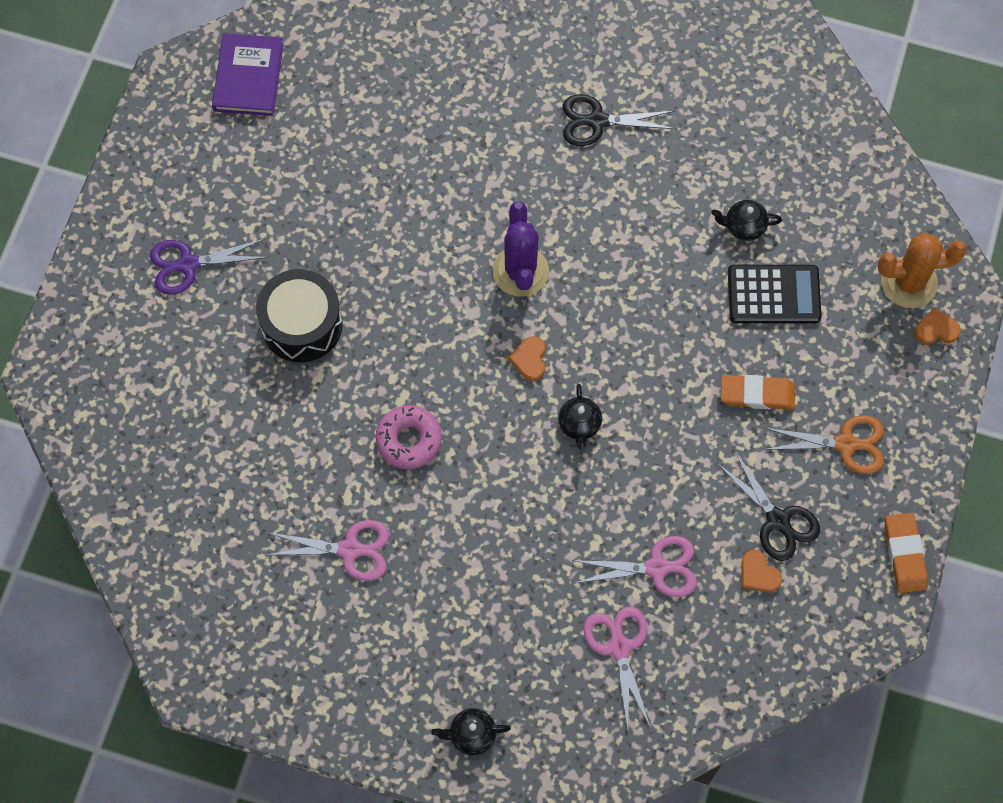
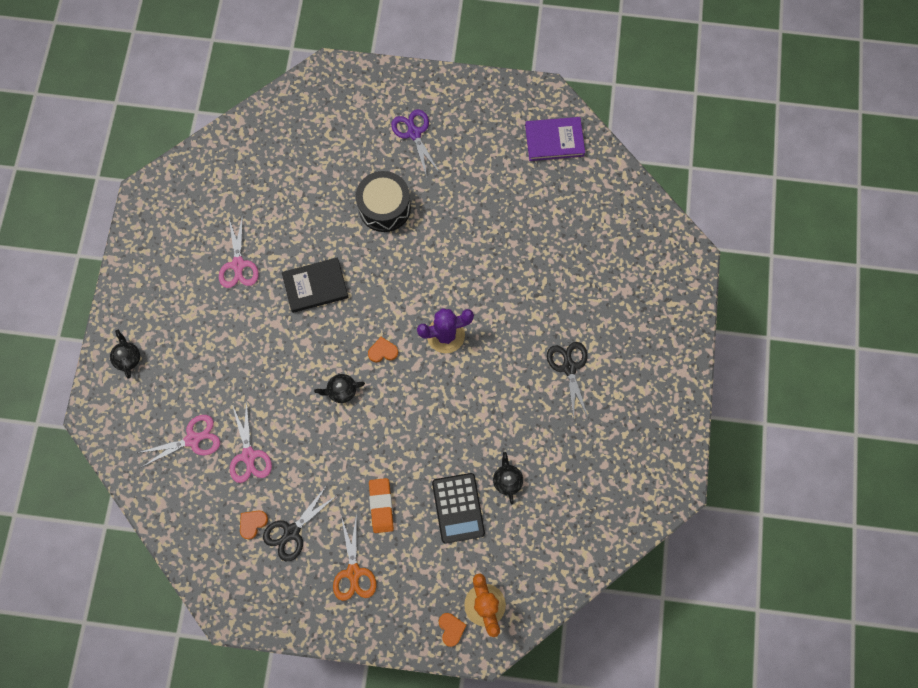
camera: 80 degrees right, 5 degrees up
(409, 440) = (315, 286): pink donut -> black book
(904, 554) = (278, 623): orange eraser -> none

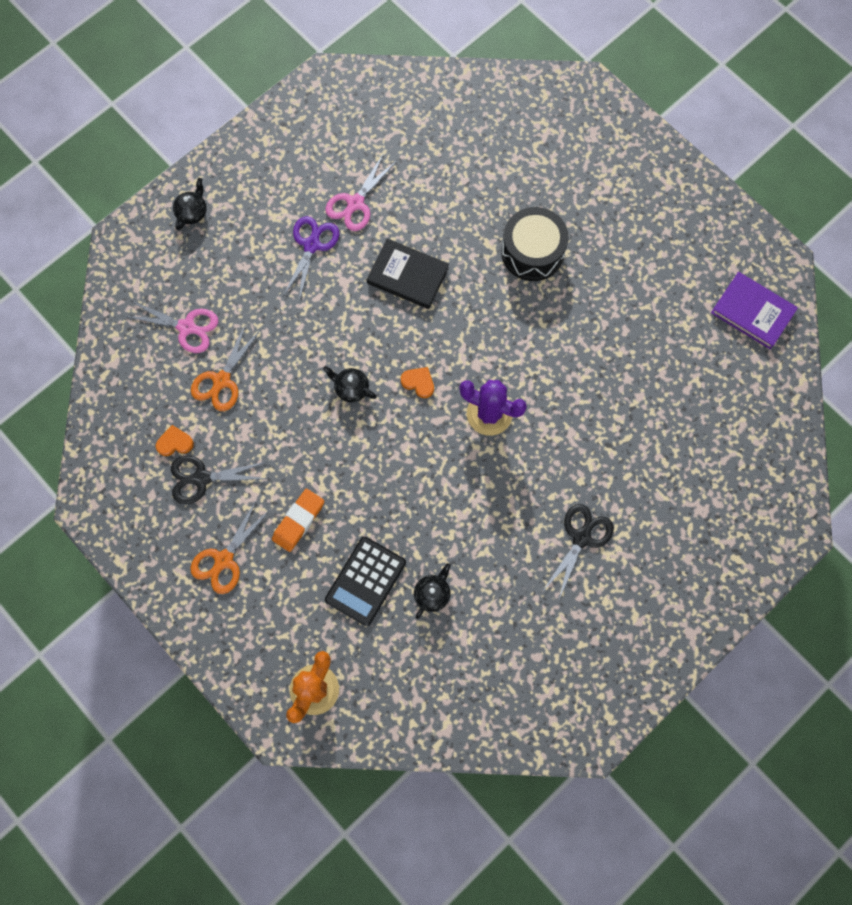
camera: 40 degrees right, 0 degrees up
(249, 455) = (222, 380): pink scissors -> orange scissors
(414, 133) = (619, 204): purple scissors -> purple scissors (311, 245)
(451, 629) = (266, 684): orange heart -> none

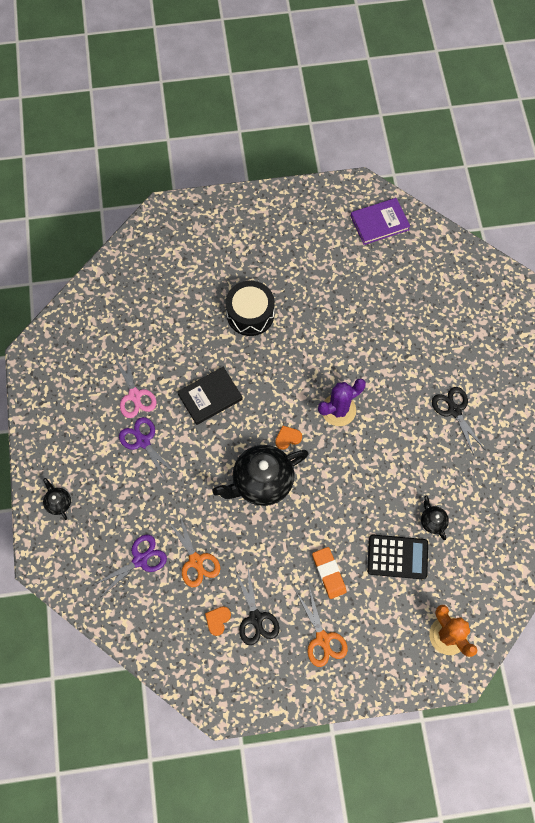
camera: 55 degrees left, 5 degrees down
(186, 327) = (140, 560): pink scissors -> purple scissors
(201, 478) = (256, 618): black scissors -> black scissors turned 45 degrees counterclockwise
(351, 388) = (262, 482): black teapot -> black teapot, size x2.24
(365, 581) = (397, 557): black calculator -> black calculator turned 60 degrees counterclockwise

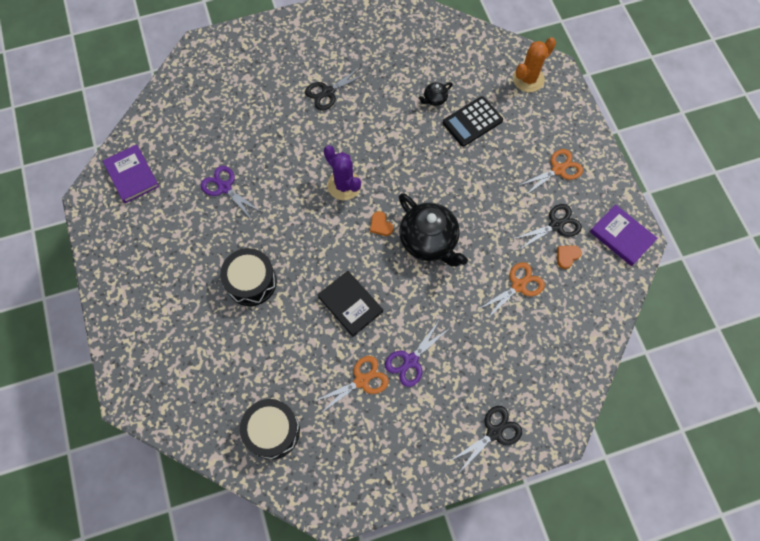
camera: 100 degrees left, 0 degrees up
(58, 503) = (494, 432): black teapot -> black scissors
(108, 317) = (272, 431): none -> black drum
(135, 395) = (361, 381): pink scissors -> orange scissors
(140, 560) = (531, 337): purple scissors -> purple scissors (224, 187)
(218, 620) = (567, 256): orange heart -> orange heart turned 120 degrees clockwise
(229, 688) = (621, 236): none -> purple book
(329, 573) = (500, 172): orange eraser -> none
(397, 557) = (472, 122): black calculator -> black calculator turned 120 degrees counterclockwise

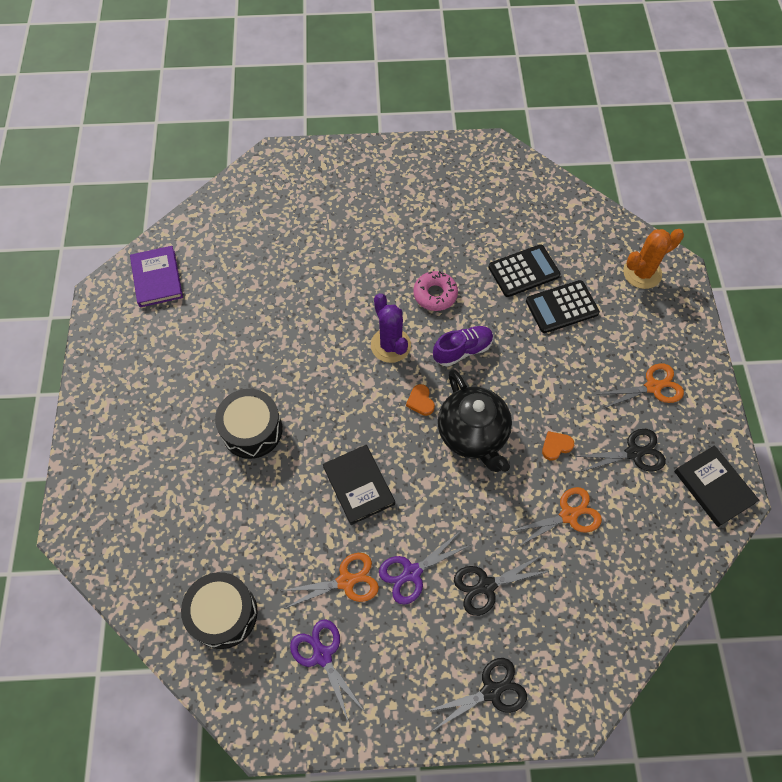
camera: 15 degrees right, 5 degrees down
(224, 187) = (254, 316): purple scissors -> purple scissors (322, 655)
(328, 92) = (402, 236): black scissors -> black scissors (486, 586)
(368, 135) = (435, 294): none -> pink donut
(403, 176) = (462, 350): none -> purple shoe
(434, 99) = (523, 271): black teapot -> black calculator
(567, 256) = (638, 494): orange heart -> orange heart (556, 446)
(621, 236) = (714, 487): purple book -> black book

